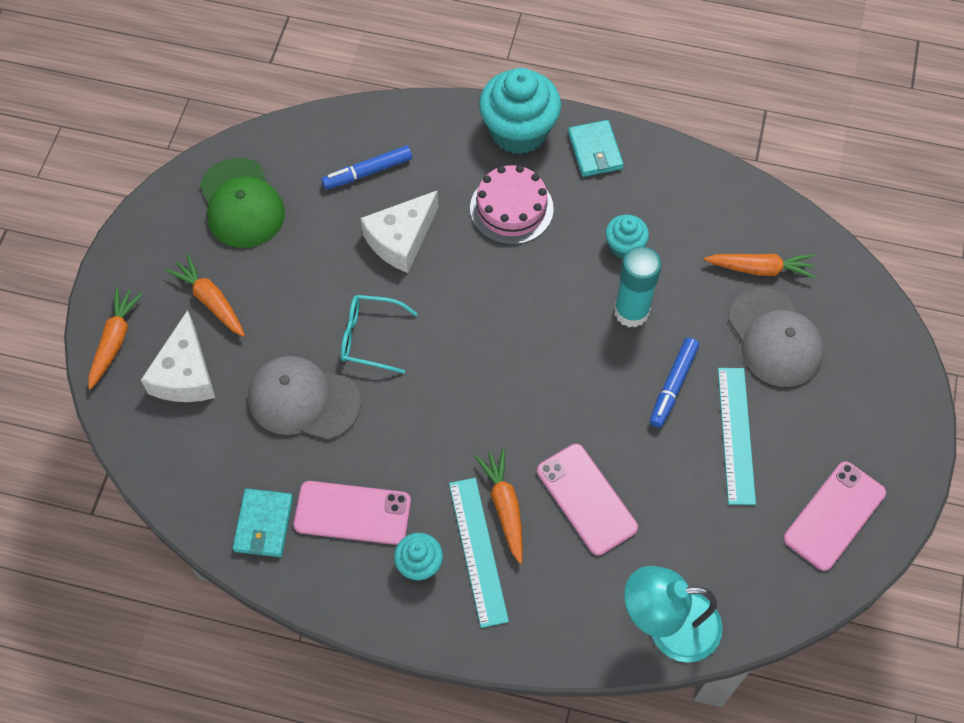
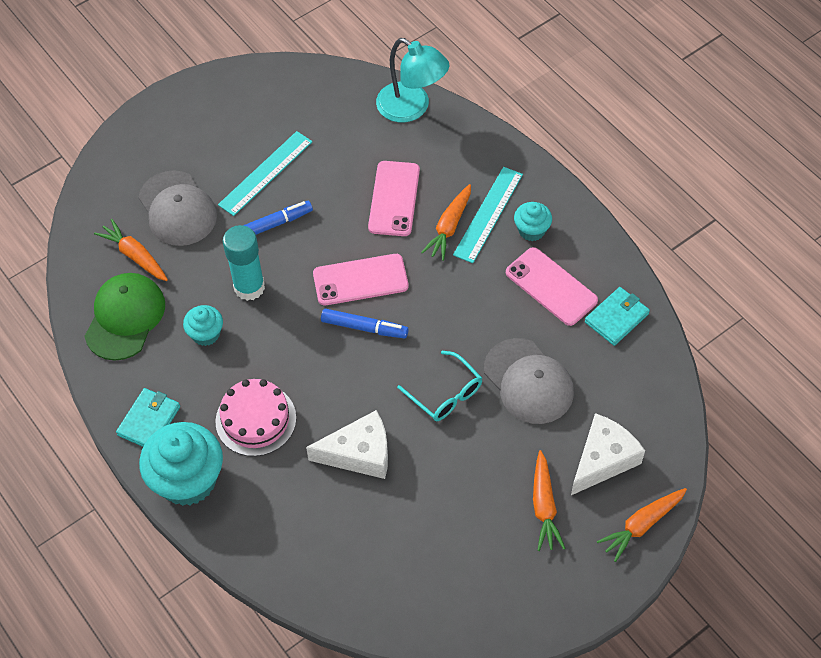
camera: 140 degrees left, 5 degrees down
(241, 204) = (459, 576): green cap -> green cap (125, 318)
(367, 172) = (336, 531): blue marker -> blue marker (364, 327)
(775, 338) = (177, 209): grey cap -> grey cap turned 135 degrees clockwise
(834, 515) = (258, 98): pink phone -> pink phone (360, 280)

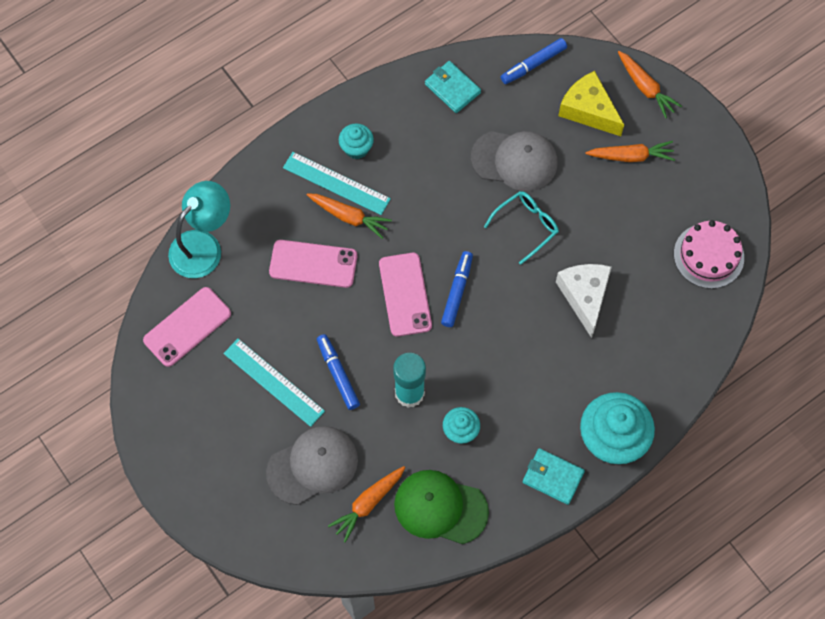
camera: 90 degrees left, 10 degrees up
(256, 419) = (551, 383): pink cake -> pink cake (708, 255)
(528, 381) = (514, 160): grey cap -> grey cap turned 45 degrees clockwise
(551, 286) = (418, 137): pink phone -> pink phone (187, 327)
(603, 460) = (588, 110): white cheese -> yellow cheese
(659, 400) = (533, 64): none -> blue marker

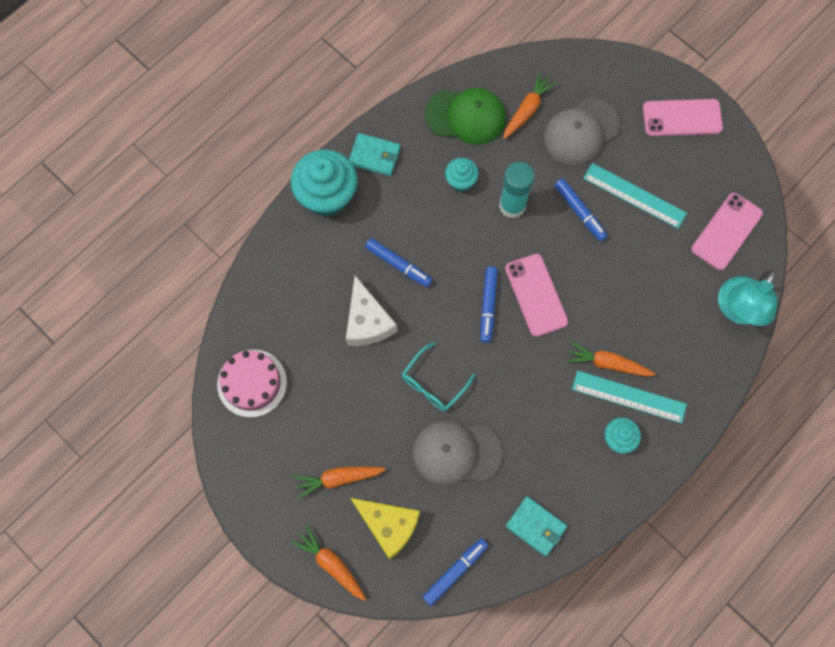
camera: 170 degrees right, 5 degrees up
(313, 264) = (629, 310): pink phone -> pink phone (682, 118)
(544, 349) = (398, 265): none -> blue marker

